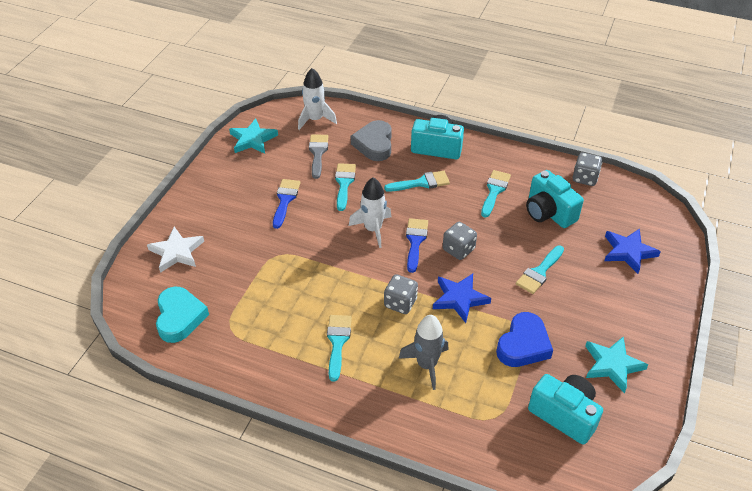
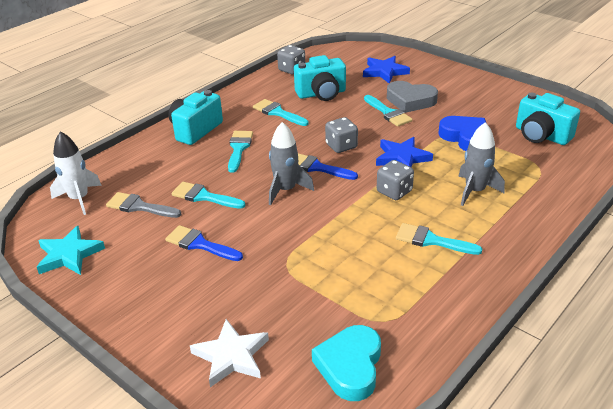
camera: 70 degrees left, 10 degrees down
(180, 317) = (350, 366): turquoise heart -> turquoise heart turned 90 degrees counterclockwise
(373, 229) = (286, 190): white rocket -> grey rocket
(374, 144) = (158, 166): grey heart -> grey heart (410, 101)
(564, 415) = (541, 135): turquoise camera -> turquoise camera turned 105 degrees counterclockwise
(612, 365) = (496, 105): turquoise star -> none

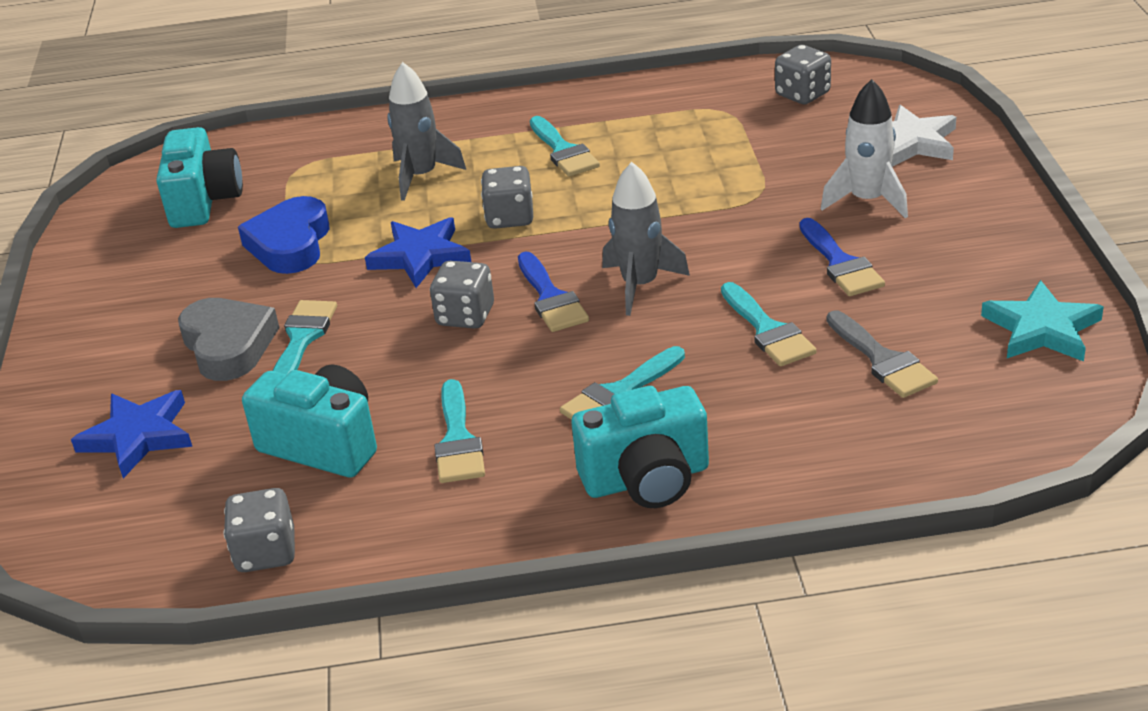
camera: 135 degrees left, 0 degrees up
(79, 199) = (976, 423): white rocket -> white rocket (867, 200)
(350, 366) = (802, 94): turquoise heart -> grey dice

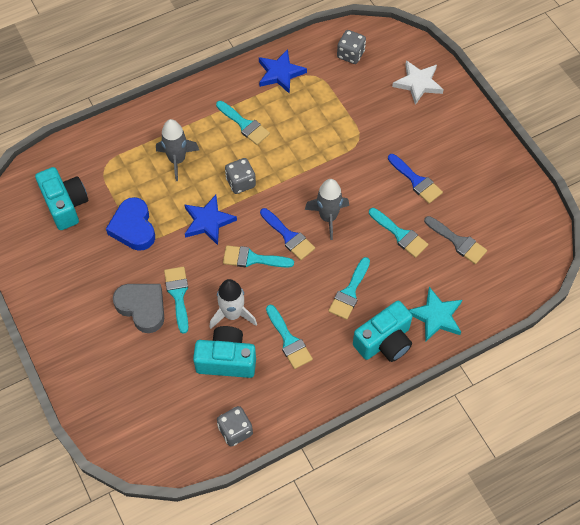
camera: 25 degrees left, 25 degrees up
(138, 436) = (132, 379): blue star -> blue star (280, 73)
(465, 316) = (252, 259): grey dice -> turquoise brush
(867, 200) = (412, 132): white rocket -> white rocket (232, 314)
(1041, 329) = (519, 205): turquoise star -> turquoise star (436, 316)

